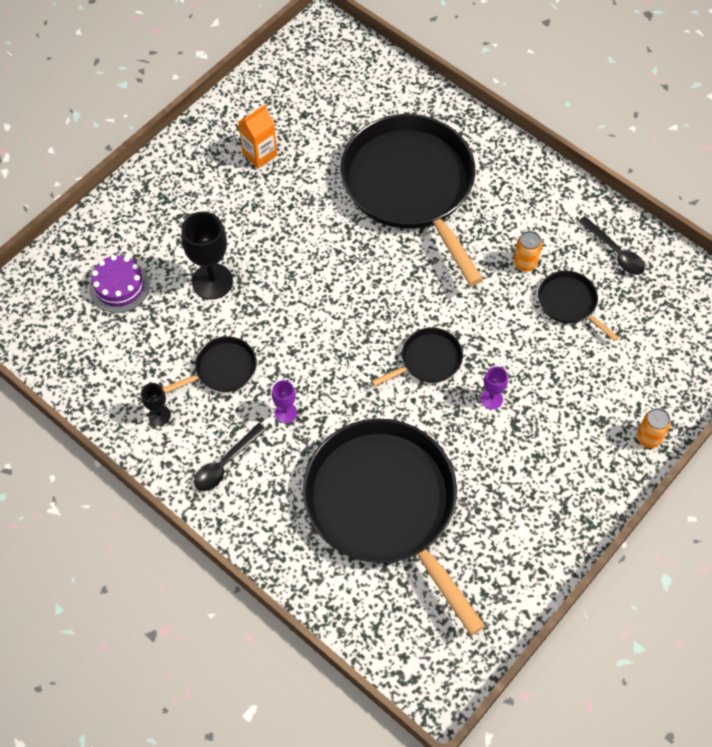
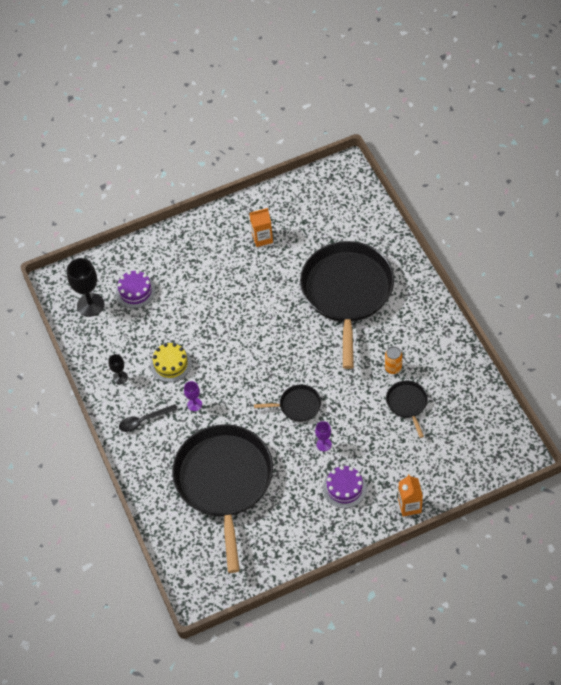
camera: 30 degrees right, 5 degrees down
(212, 281) = (192, 308): black goblet -> black goblet (90, 305)
(222, 369) = (171, 364): black pan -> yellow cake
(551, 448) = (344, 488): none -> purple cake
(615, 252) = (456, 382): black spoon -> none
(648, 437) = (409, 506): orange can -> orange carton

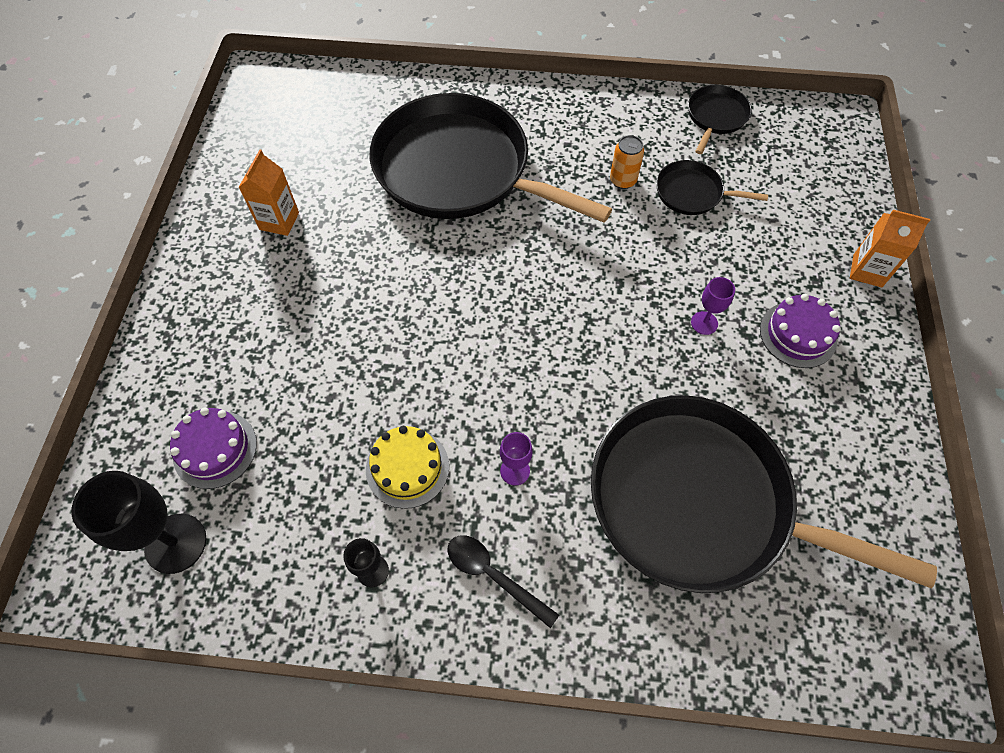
camera: 65 degrees left, 5 degrees up
(144, 420) = (493, 575): black spoon -> black spoon turned 120 degrees clockwise
(297, 405) = (613, 323): black pan -> black pan (715, 117)

